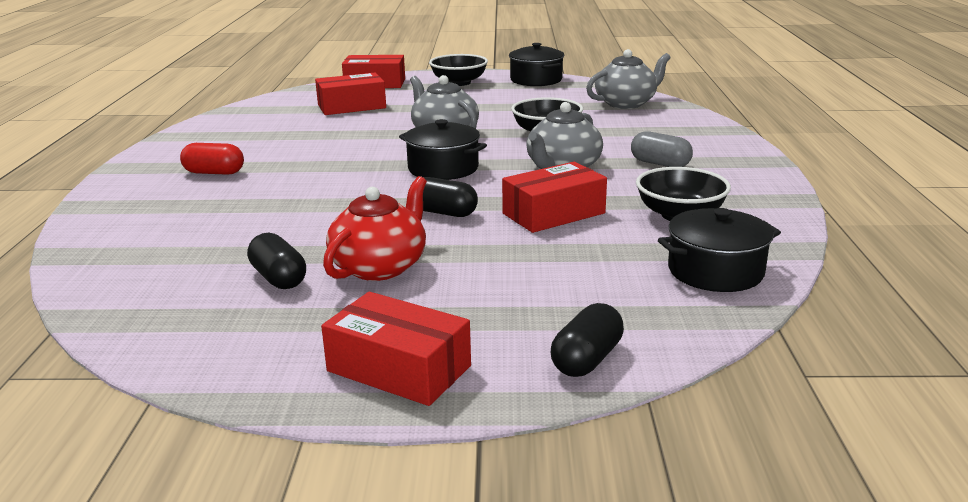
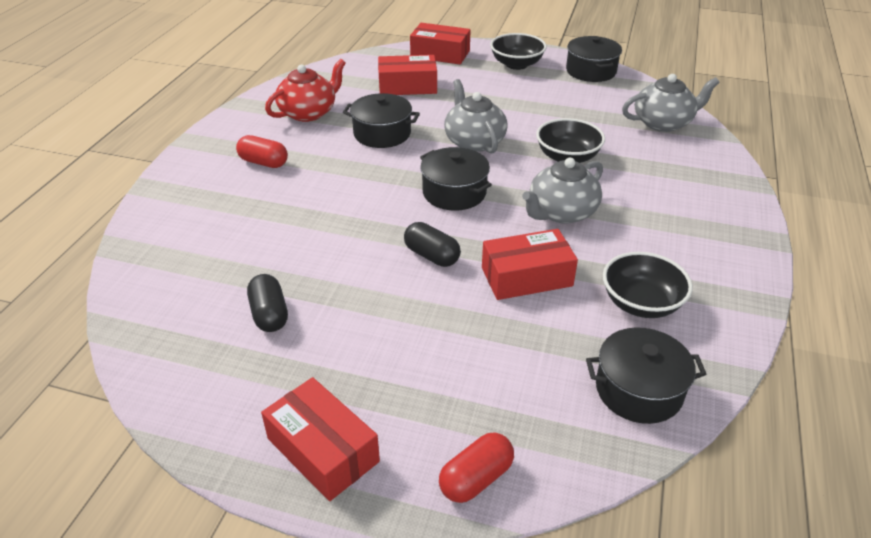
camera: 15 degrees right, 15 degrees up
(341, 139) = (382, 134): none -> black pot
(380, 266) = (353, 317): red teapot -> red teapot (309, 113)
(587, 359) = (476, 478): black capsule -> red capsule
(660, 164) = (656, 223): grey capsule -> none

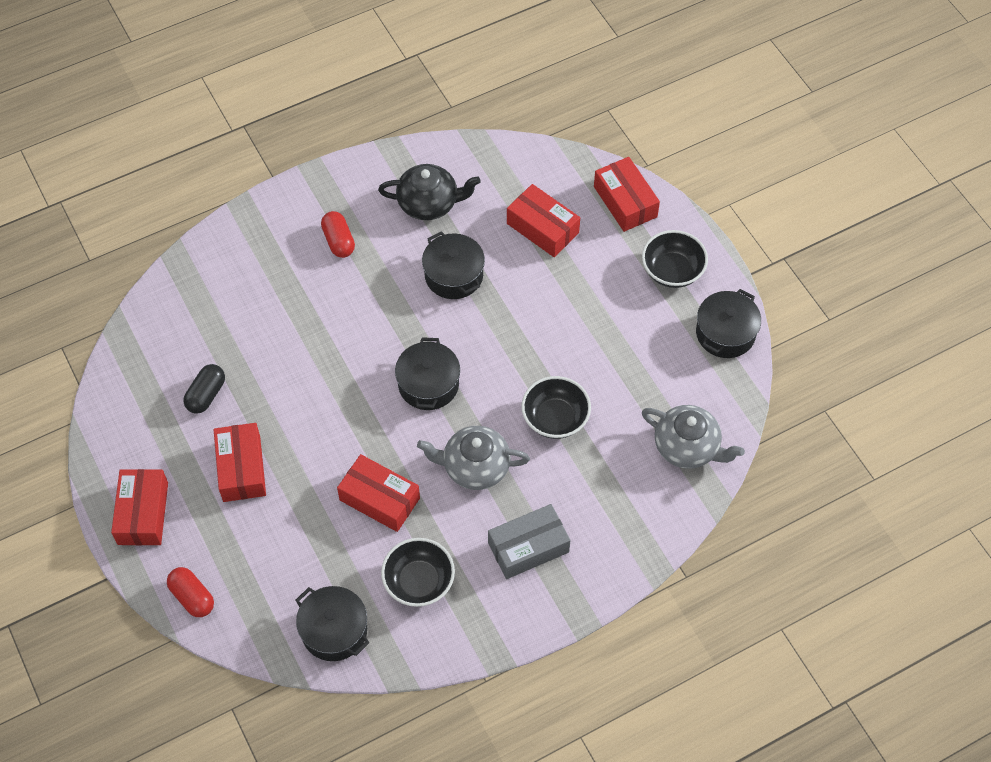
camera: 45 degrees right, 20 degrees up
(309, 113) = (429, 203): red teapot -> black teapot
(378, 340) = (242, 468): none -> red box
(432, 256) = (345, 430): black capsule -> none
(474, 141) = (509, 341): grey teapot -> none
(476, 478) = (192, 597): red capsule -> red capsule turned 45 degrees clockwise
(671, 228) = (528, 547): none -> grey box

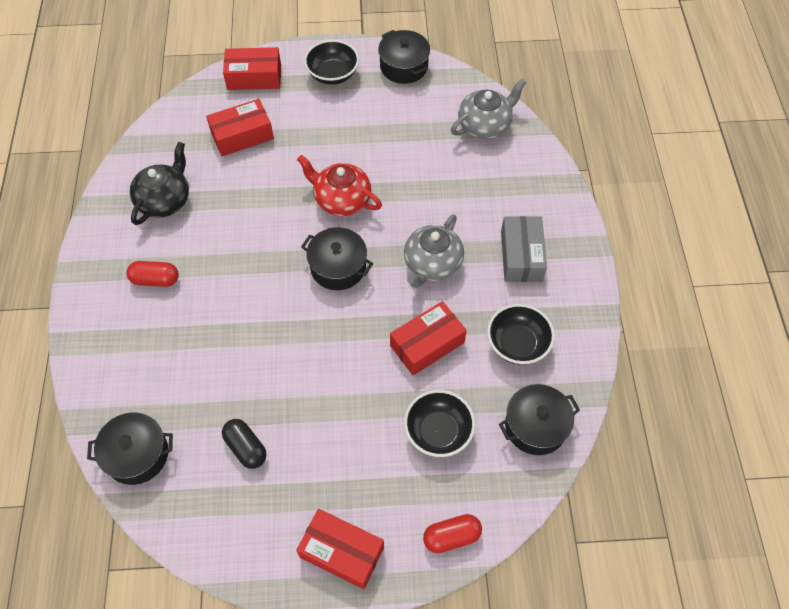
camera: 65 degrees left, 0 degrees up
(242, 468) = (340, 444): red box -> none
(454, 275) = (246, 210): black pot -> black pot (137, 455)
(511, 352) = (341, 199): none -> red teapot
(555, 418) = (417, 194): black bowl -> black bowl (438, 431)

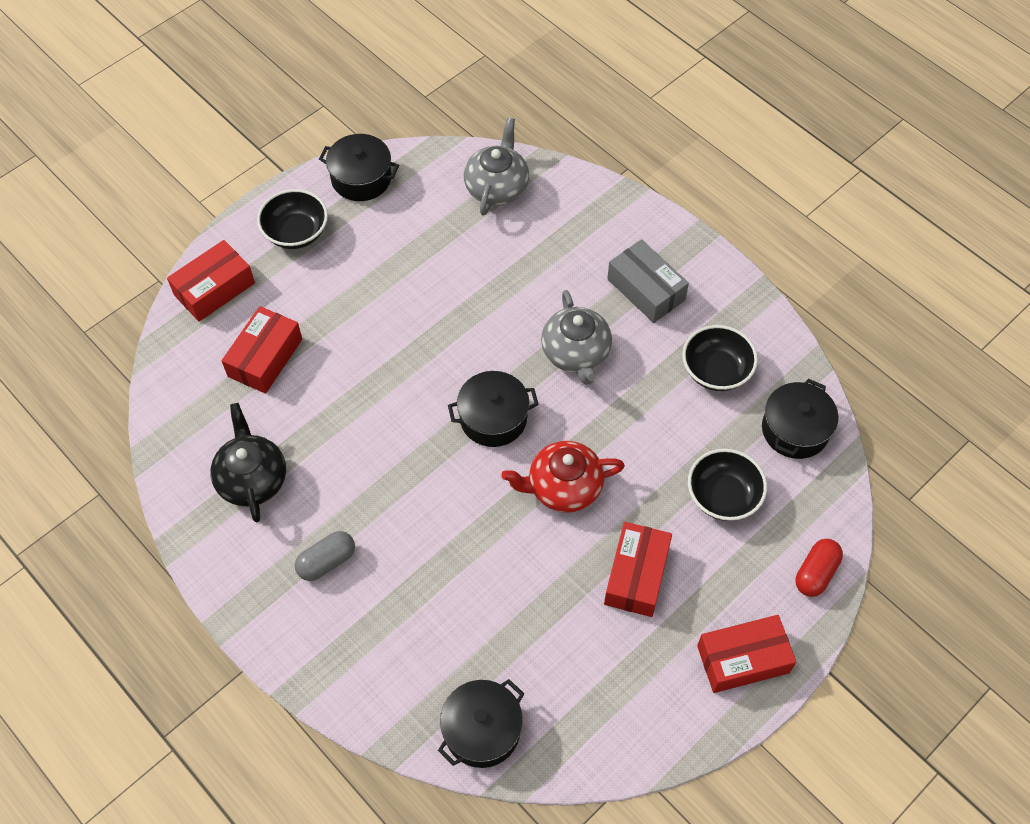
camera: 40 degrees left, 0 degrees up
(155, 280) = (327, 561): red capsule -> grey capsule
(246, 448) = (574, 642): black capsule -> none
(341, 199) = (432, 352): red teapot -> red teapot (563, 487)
(427, 344) = (641, 428): red box -> red box (636, 575)

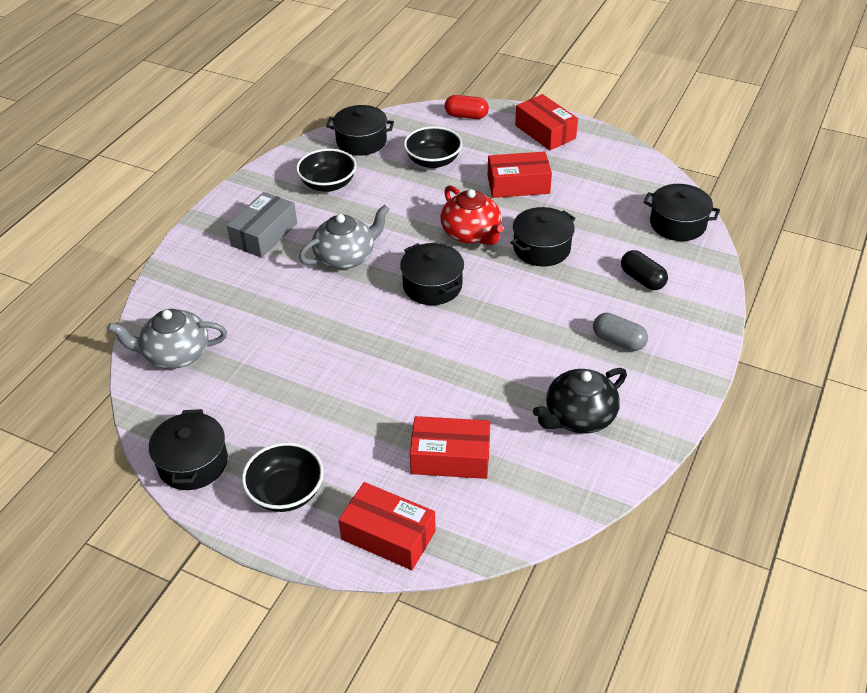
camera: 110 degrees left, 15 degrees down
(405, 634) = (642, 279): none -> black capsule
(505, 550) = (541, 248): none -> black pot

